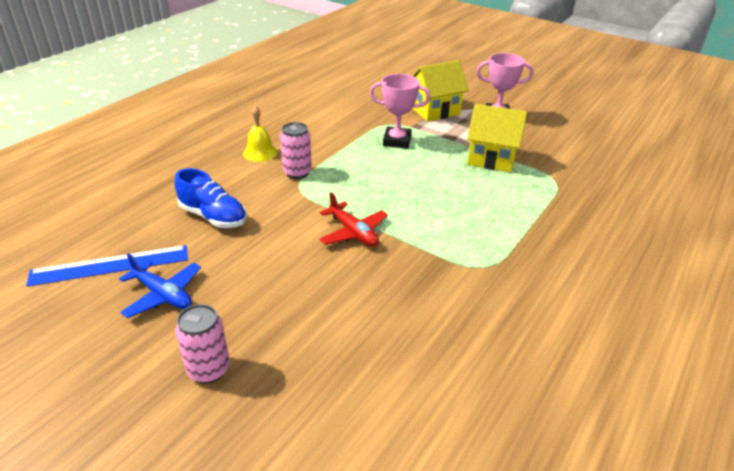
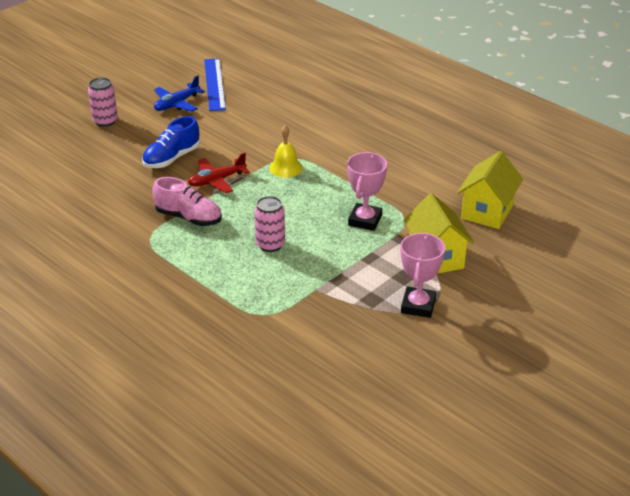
camera: 100 degrees right, 0 degrees up
(213, 217) = (258, 119): blue shoe -> blue shoe (172, 158)
(260, 152) = (354, 140): yellow bell -> yellow bell (286, 168)
(297, 173) = (315, 158): pink can -> pink can (270, 245)
(432, 243) = (188, 218): none -> pink shoe
(491, 159) = (316, 279): yellow house -> yellow house (487, 212)

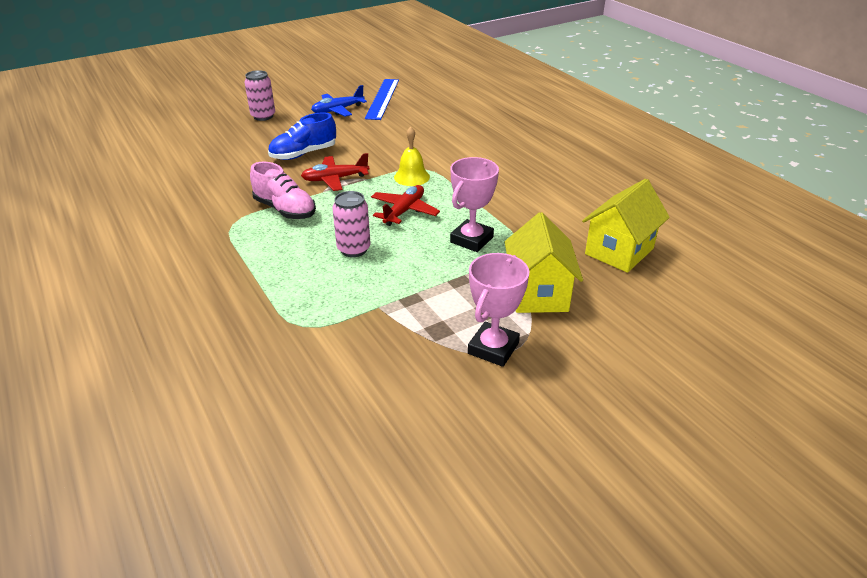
camera: 15 degrees right, 0 degrees up
(295, 203) = (404, 211): none -> red plane

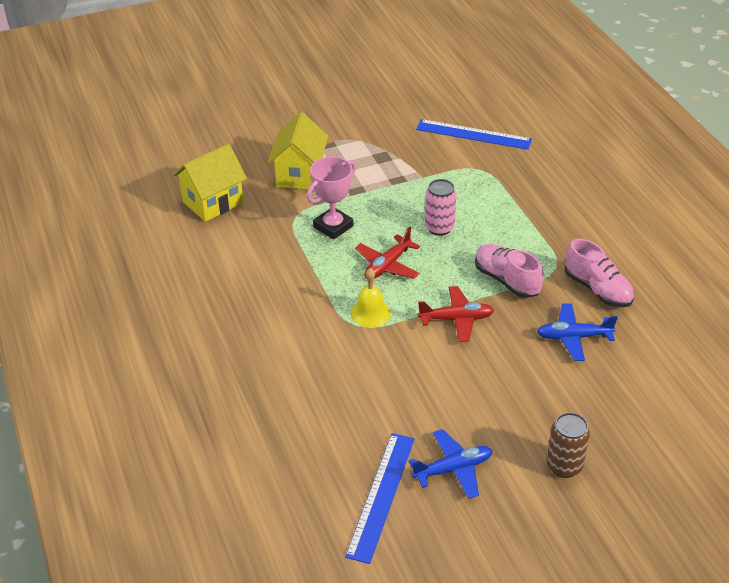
camera: 170 degrees left, 5 degrees up
(196, 210) = (597, 289): none -> pink shoe
(233, 176) = (573, 337): none -> blue plane
(263, 116) = (564, 466): pink can -> brown can
(303, 154) = (495, 368): blue shoe -> none
(306, 384) = (473, 134): none -> blue ruler
(493, 348) = (348, 142): pink trophy -> none

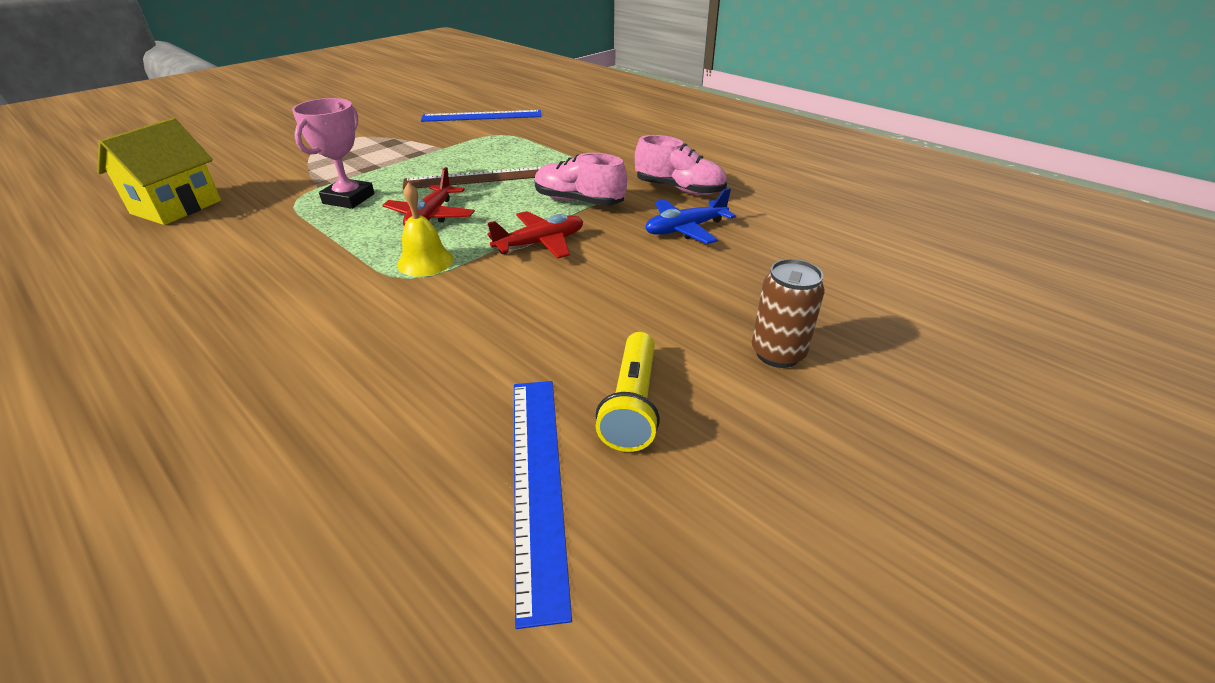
camera: 25 degrees left, 5 degrees down
(299, 175) = (294, 168): yellow house -> none
(439, 228) = (479, 178): pink can -> brown ruler
(453, 469) = (632, 404): blue plane -> yellow flashlight

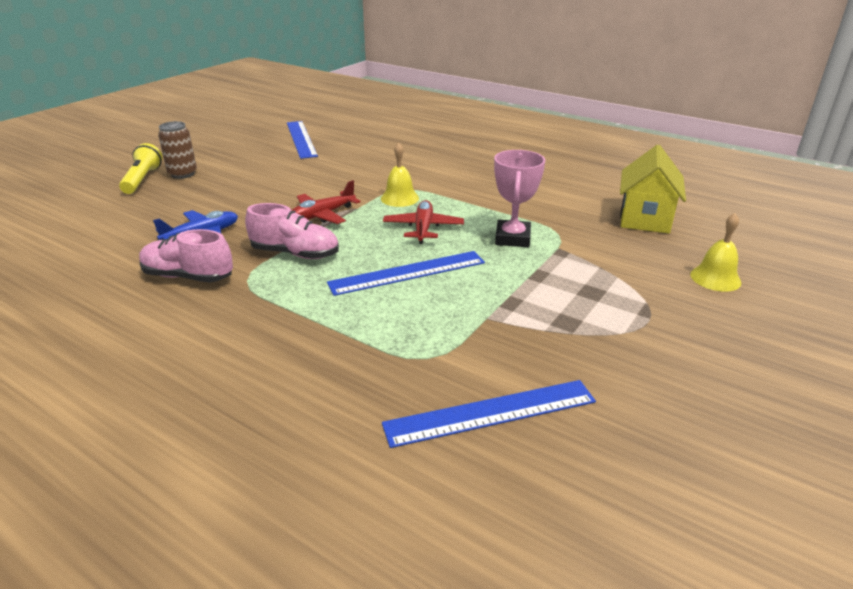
camera: 170 degrees right, 5 degrees down
(233, 156) = (715, 278): none -> yellow bell
(479, 178) = (407, 273): brown ruler -> blue ruler
(632, 404) = (263, 155): yellow flashlight -> yellow flashlight (142, 180)

